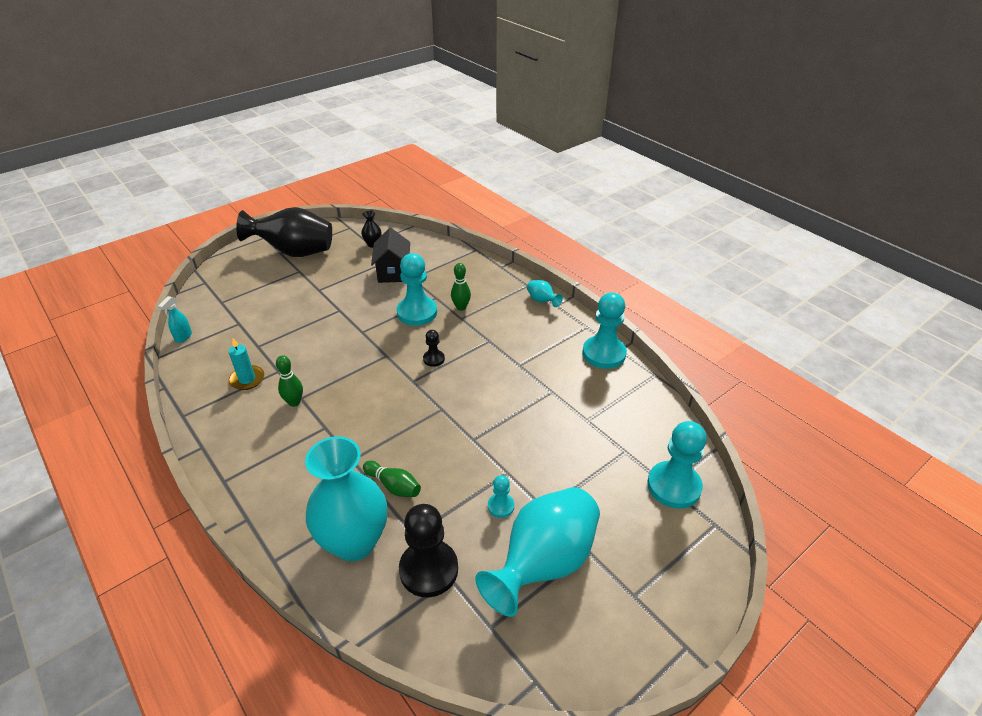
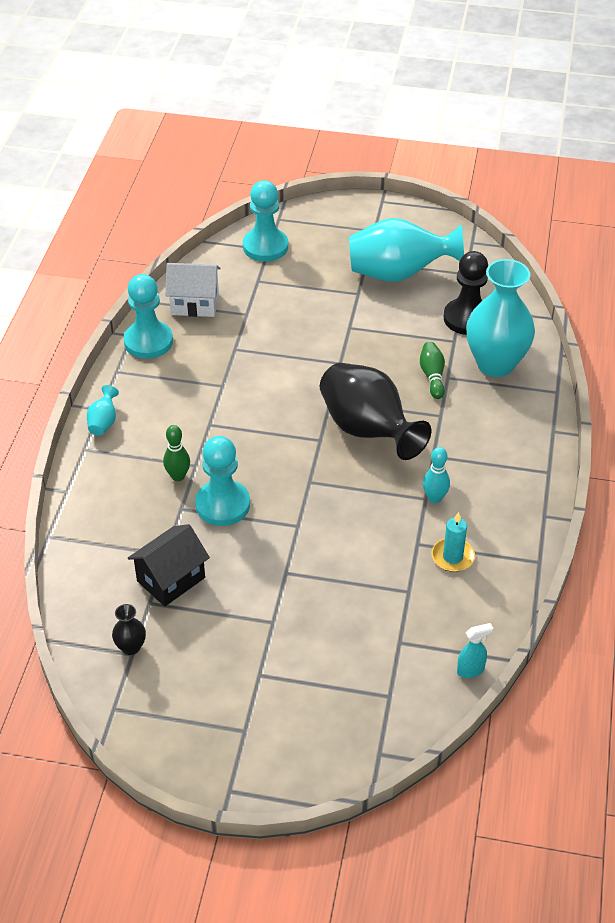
camera: 130 degrees left, 5 degrees up
(294, 402) = (434, 498): green bowling pin -> turquoise bowling pin
(295, 252) = (228, 717): black vase -> black vase (368, 430)
(434, 359) = (277, 445): black pawn -> none
(501, 506) = (381, 314): turquoise pawn -> none
(627, 398) = (194, 304): none -> white house

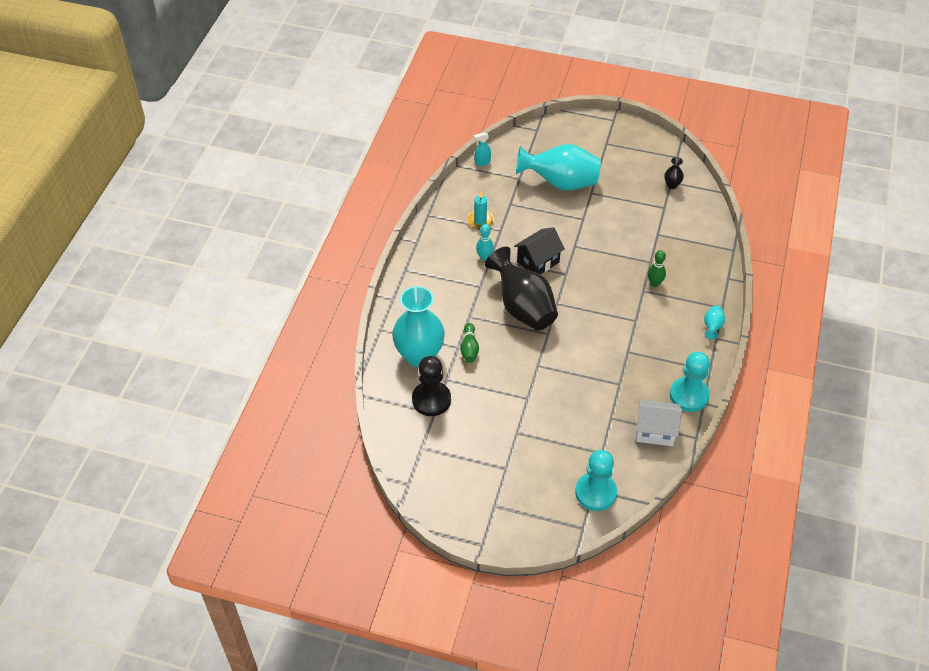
camera: 175 degrees left, 5 degrees up
(171, 579) = (653, 219): black house -> black house (538, 262)
(222, 505) = (623, 262): turquoise pawn -> none
(399, 274) = (479, 451): turquoise vase -> turquoise vase (560, 183)

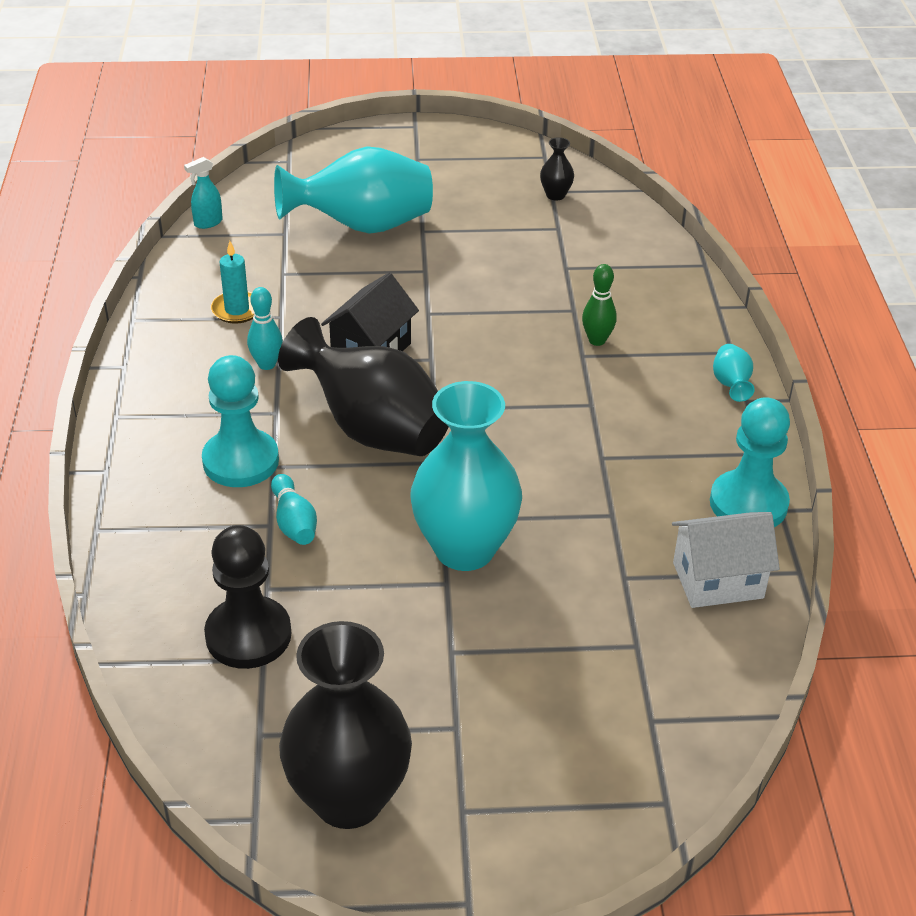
camera: 20 degrees left, 10 degrees down
(419, 355) = (195, 559): turquoise vase -> turquoise vase (464, 549)
(449, 487) = (348, 799): none -> black vase
(469, 348) = (294, 522): green bowling pin -> turquoise bowling pin
(595, 492) = (659, 724): turquoise pawn -> turquoise pawn (241, 461)

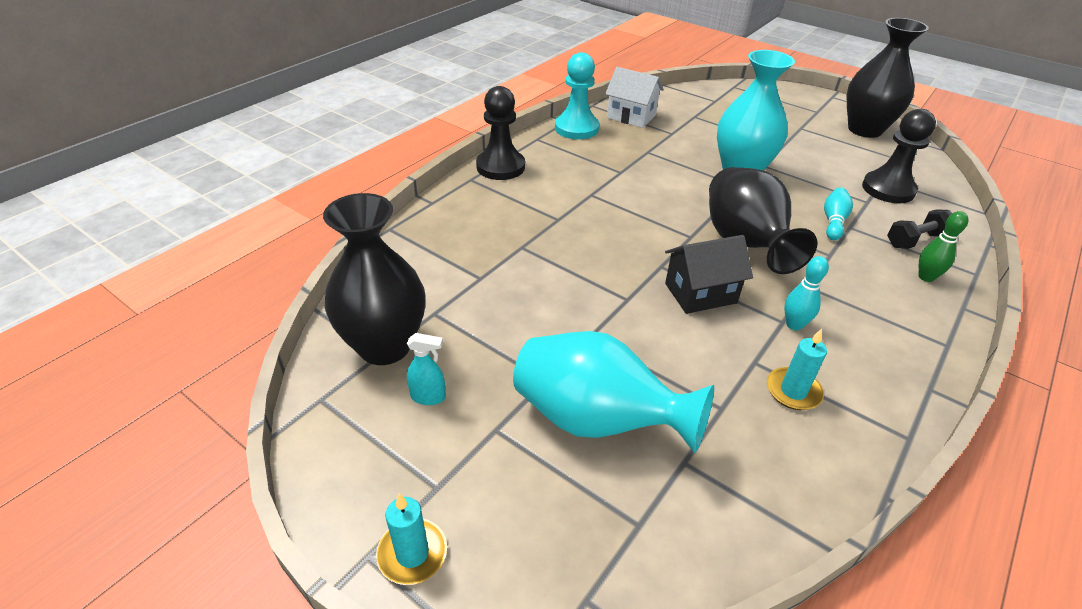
camera: 140 degrees left, 0 degrees up
(181, 547) = (915, 240): none -> black dumbbell
(208, 223) = (766, 539): turquoise spray bottle -> turquoise spray bottle (428, 397)
(241, 461) = (852, 268): turquoise pawn -> none
(395, 136) = (412, 553): none -> turquoise candle
(555, 195) = (385, 346): black vase -> black vase, size x2.41
(597, 340) = (536, 222): green bowling pin -> green bowling pin (926, 277)
(731, 385) = (500, 167): turquoise vase -> black pawn

